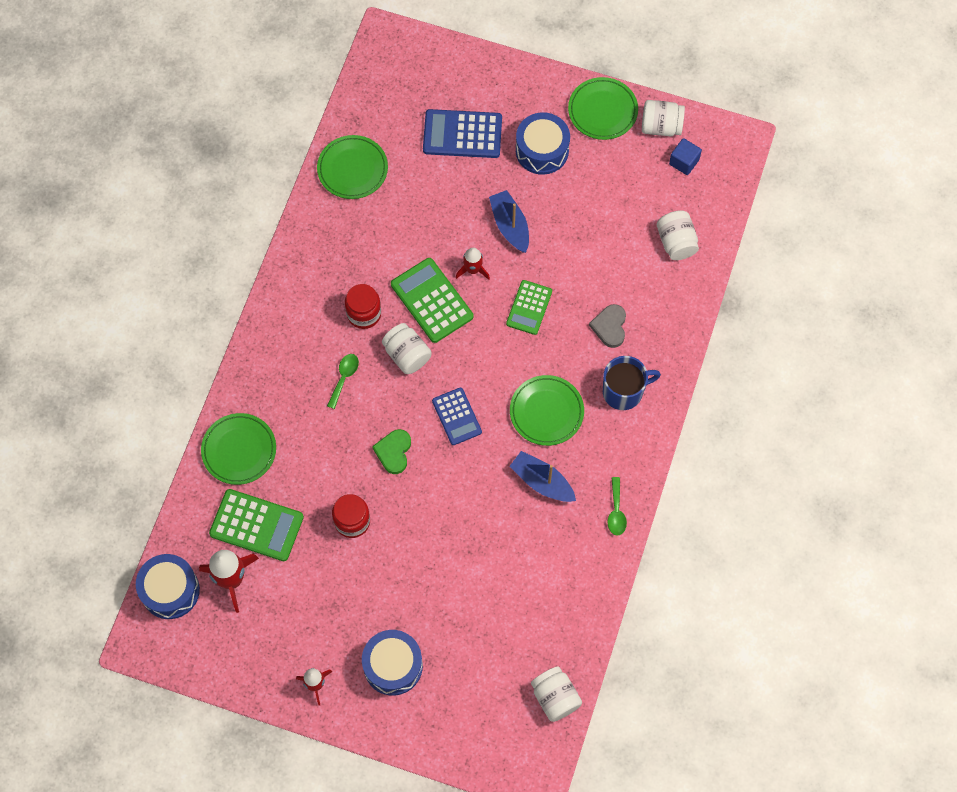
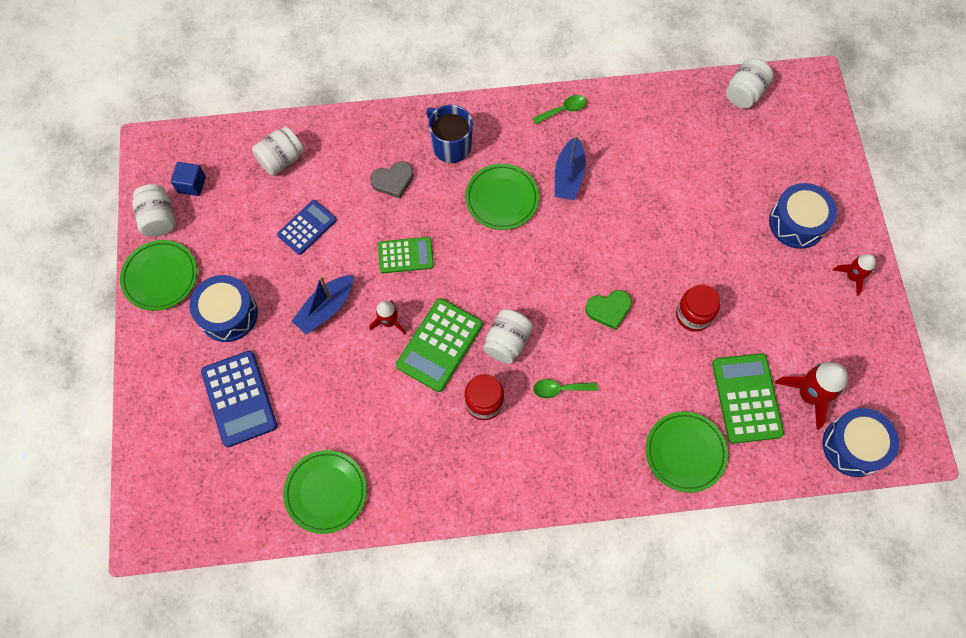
camera: 115 degrees left, 0 degrees up
(456, 416) = (545, 271): blue calculator -> blue calculator (307, 227)

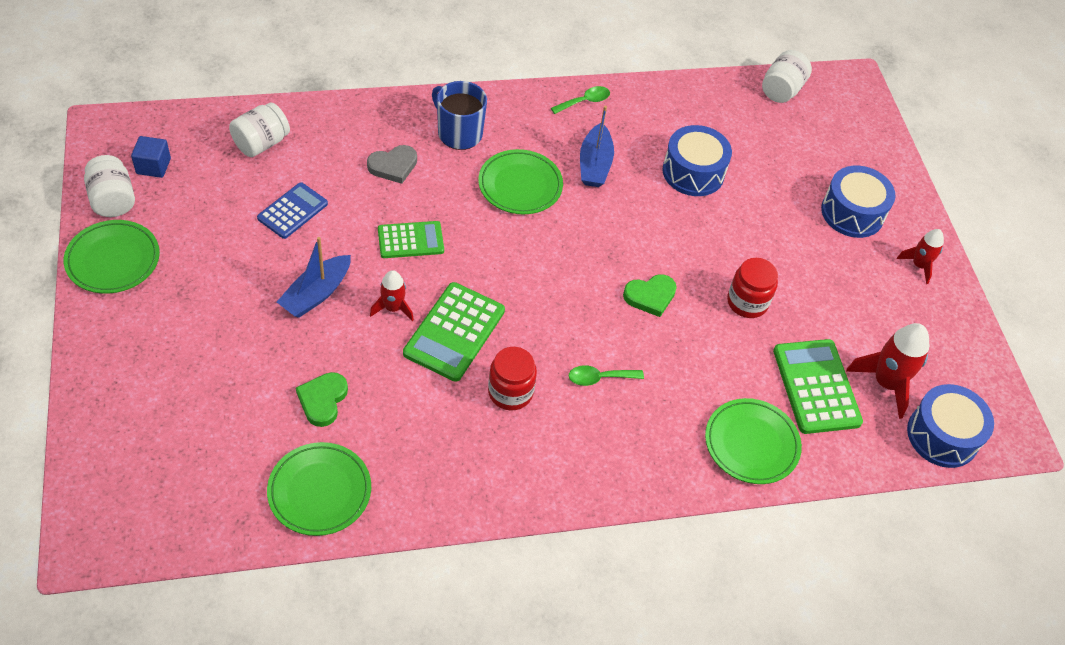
camera: 10 degrees left, 15 degrees down
(228, 314) = (197, 299): blue drum -> blue drum (693, 172)
(239, 398) = (210, 389): blue calculator -> none
(329, 409) = (323, 400): none -> green heart
(507, 342) = (534, 329): white jar -> none

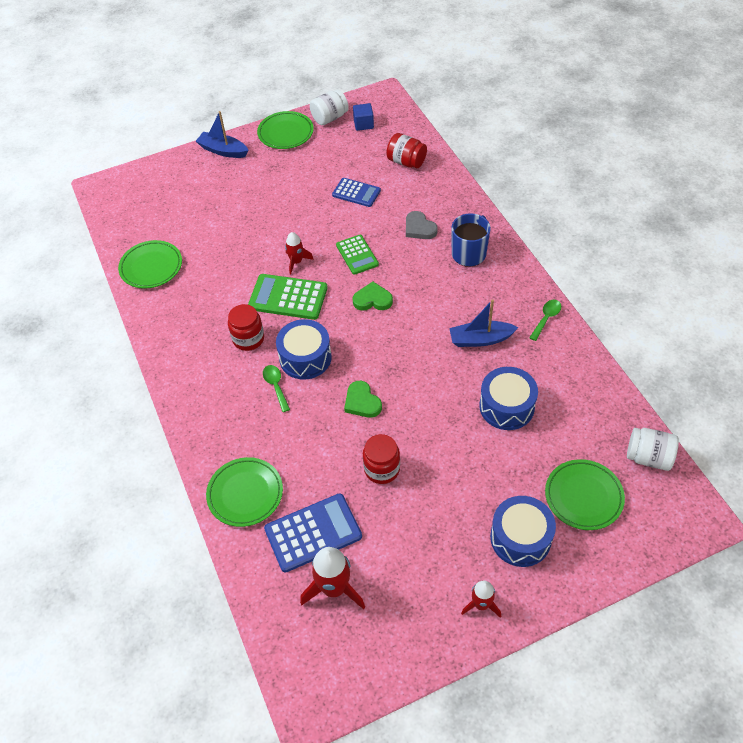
camera: 85 degrees right, 0 degrees up
(261, 143) = (406, 162): white jar -> red jar
(316, 294) = (294, 223): blue boat -> blue boat (223, 150)
(323, 400) = (215, 250): green heart -> green heart (372, 300)
(520, 185) = (436, 300): green plate -> green plate (583, 496)
(585, 101) = (546, 318): green spoon -> green spoon turned 105 degrees counterclockwise
(816, 387) = (313, 533): green calculator -> blue calculator
(942, 435) = (292, 641): blue drum -> blue drum (305, 358)

